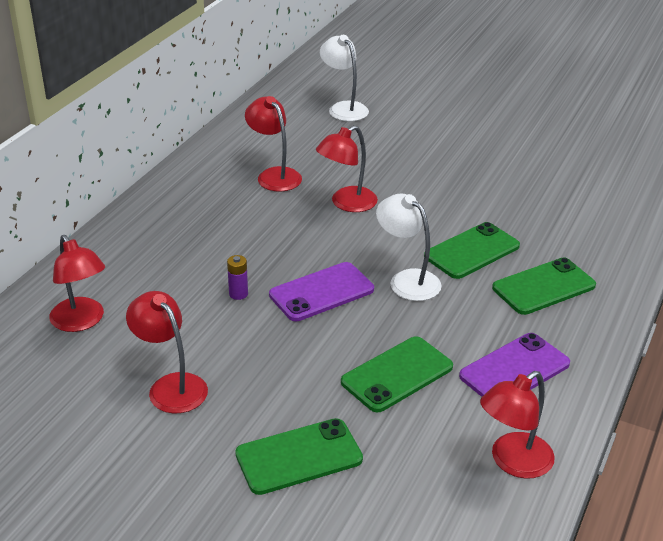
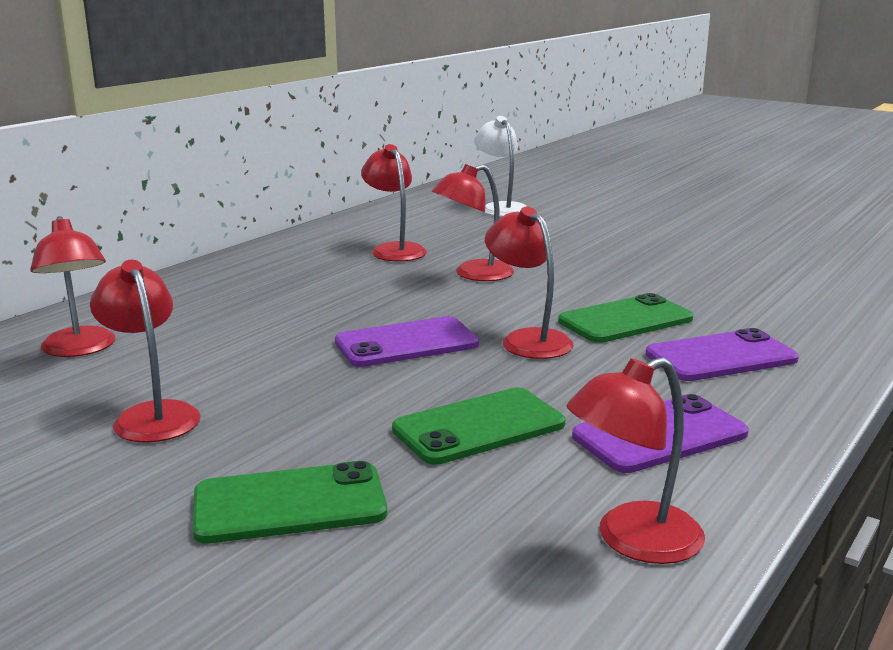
camera: 10 degrees right, 15 degrees down
(238, 294) = (296, 338): purple battery -> none
(407, 280) = (527, 339): white lamp -> red lamp
(544, 287) = (721, 357): green phone -> purple phone

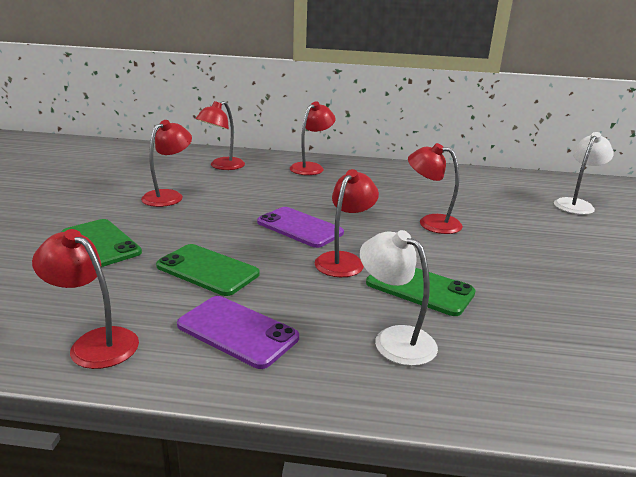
camera: 60 degrees right, 5 degrees up
(394, 249) = (438, 193): red lamp -> red lamp (311, 167)
(721, 357) = (394, 339): purple phone -> white lamp

